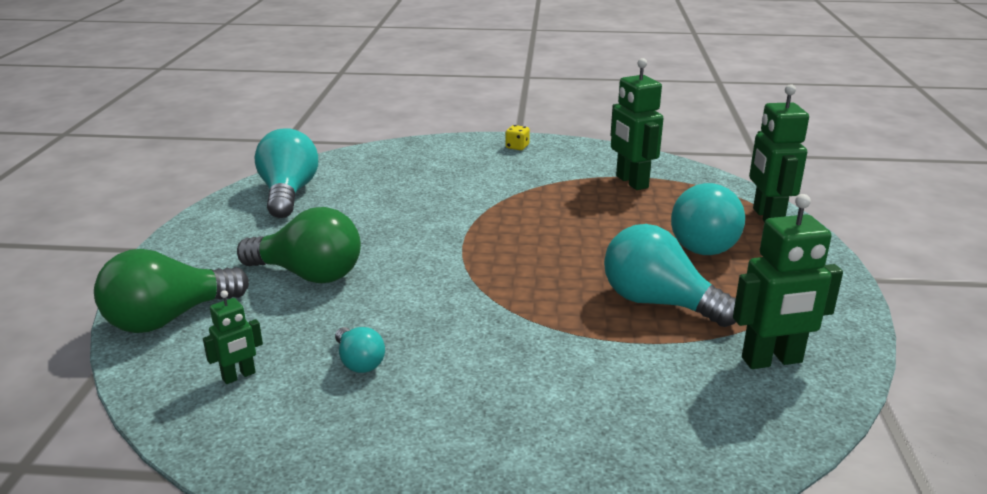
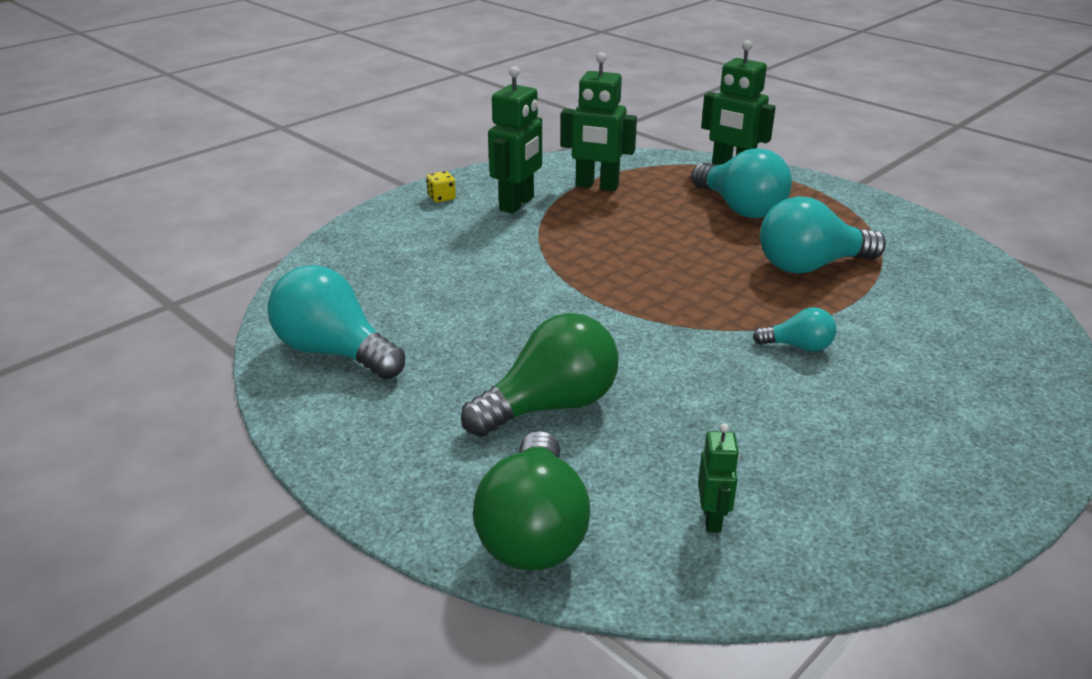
camera: 50 degrees left, 5 degrees up
(359, 362) = (758, 438): turquoise light bulb -> turquoise light bulb (798, 346)
(772, 361) = (931, 264): green robot -> green robot (517, 204)

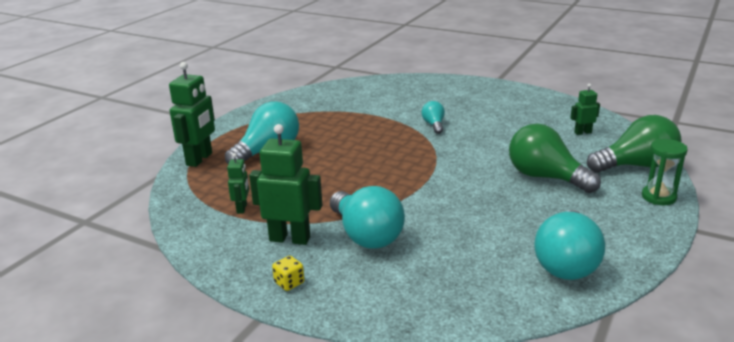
camera: 105 degrees left, 5 degrees down
(413, 505) = (658, 197): none -> green hourglass
(596, 186) = (242, 208): green robot -> green robot, size x0.53
(810, 266) = (343, 127): turquoise light bulb -> turquoise light bulb (366, 235)

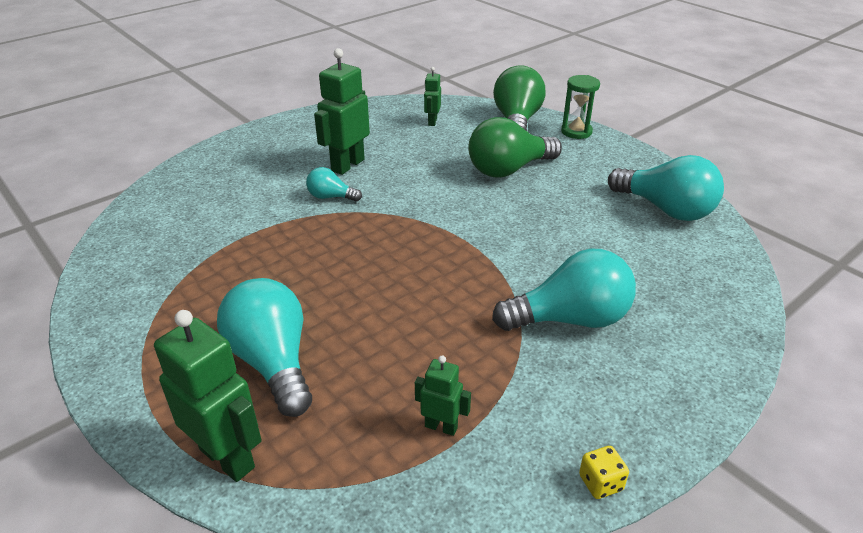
camera: 70 degrees left, 10 degrees up
(289, 283) = (655, 411): yellow dice -> yellow dice (600, 483)
(290, 239) = (550, 389): green robot -> green robot (347, 165)

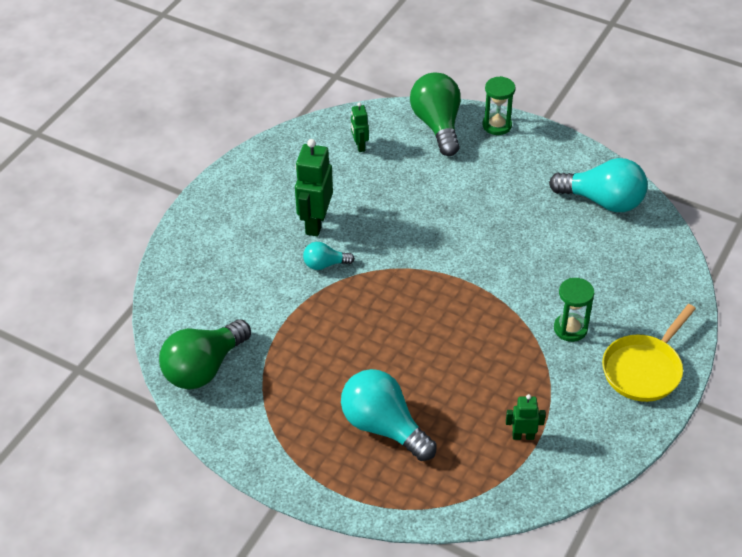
camera: 20 degrees left, 10 degrees up
(228, 457) = (401, 499): green robot -> none
(508, 169) = (459, 190): green light bulb -> green light bulb (204, 368)
(570, 319) = (570, 329): turquoise light bulb -> green hourglass
(600, 483) = (633, 440): yellow dice -> none
(652, 391) = (644, 369): none -> yellow pan

